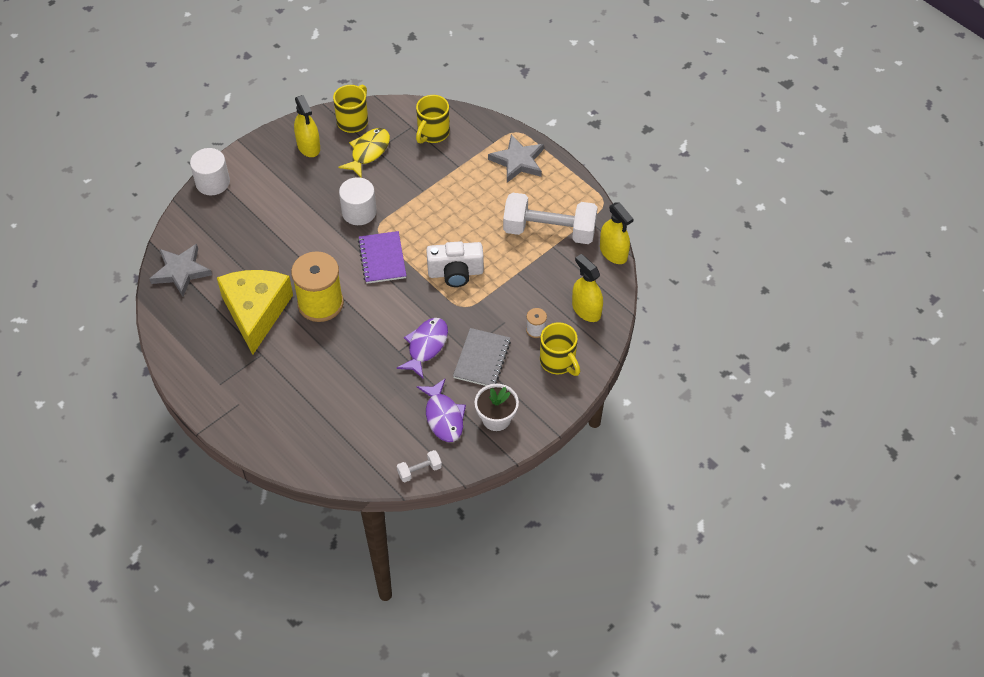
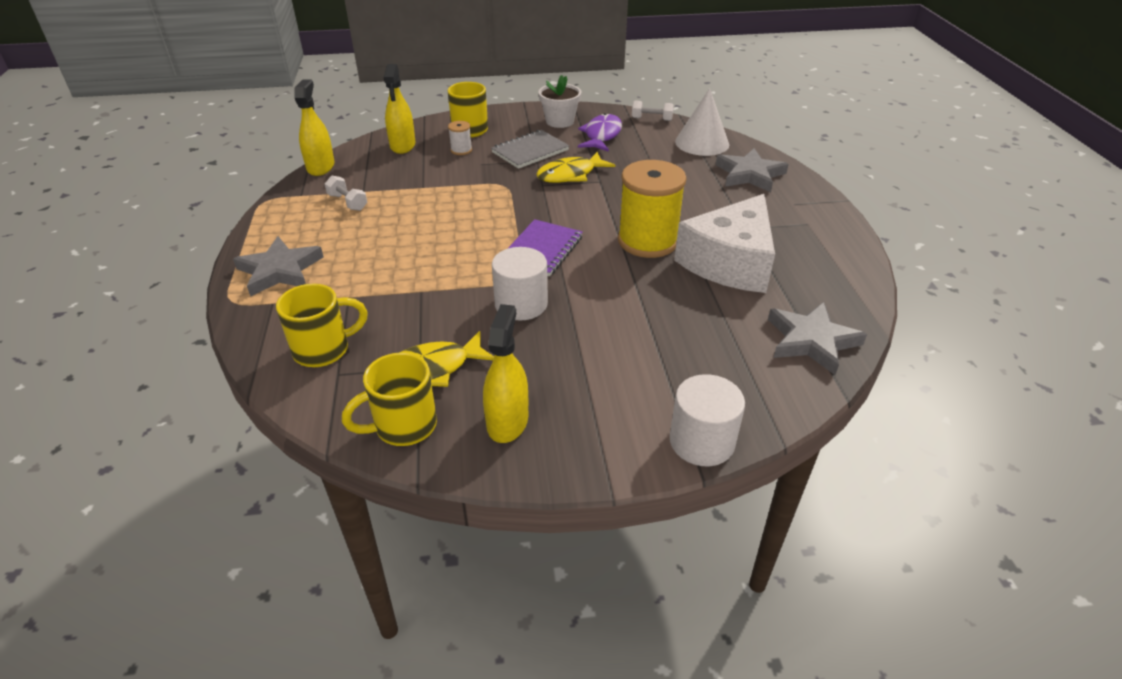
camera: 145 degrees left, 15 degrees down
(256, 312) = (730, 262): yellow cheese -> white cheese
(288, 426) = (749, 174): none -> grey star
(351, 454) = (702, 143): none -> white cone
(426, 346) = (570, 175): purple fish -> yellow fish
(455, 273) = (480, 209): white camera -> none
(549, 231) = (347, 202): white dumbbell -> white dumbbell, size x0.42

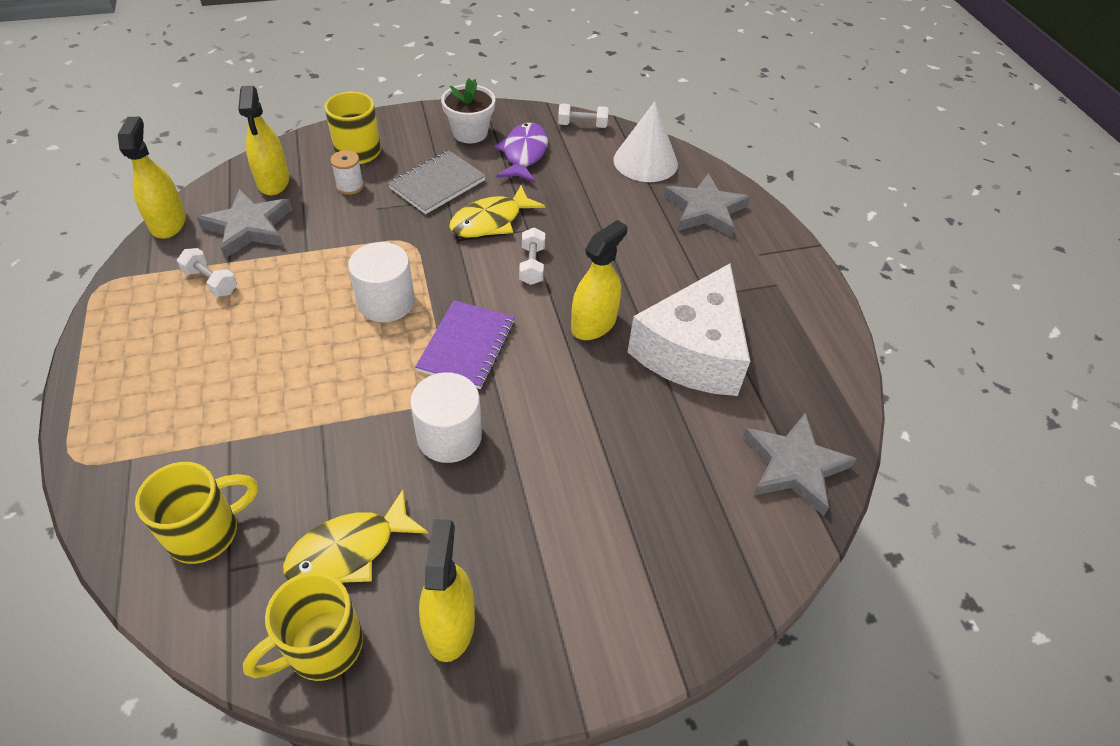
camera: 10 degrees left, 10 degrees up
(280, 271) = (133, 404): grey star -> grey star (249, 227)
(600, 203) = (532, 265): none -> white dumbbell
(647, 241) = (593, 324): yellow spool -> yellow spray bottle
(701, 441) = (681, 632): white cylinder -> white cylinder (386, 302)

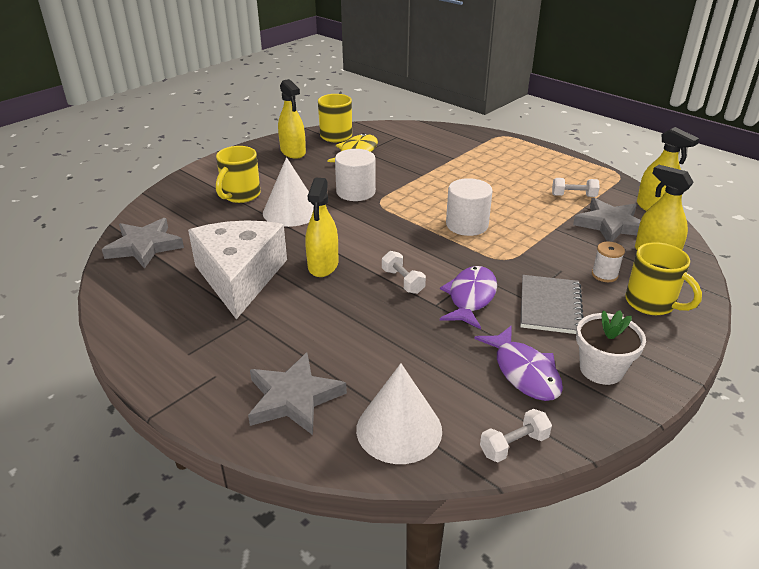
camera: 150 degrees right, 15 degrees down
(206, 532) = (419, 139): yellow mug -> yellow mug (240, 195)
(467, 346) = (391, 225): purple notebook -> none
(491, 221) = (470, 297): yellow fish -> purple fish
(568, 439) = (291, 211): none -> white cone

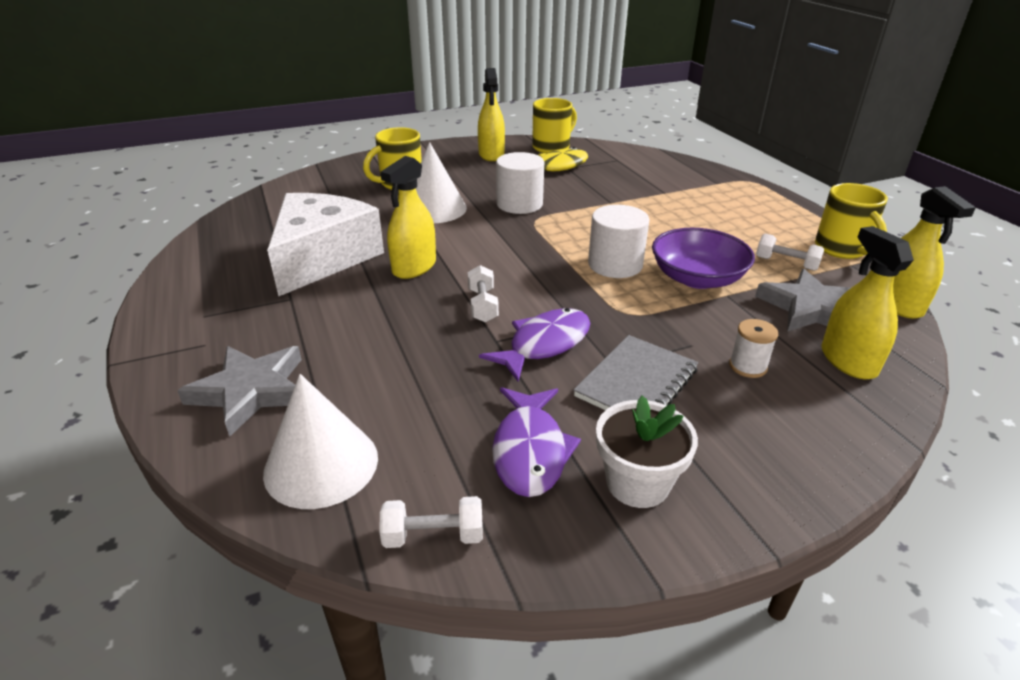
camera: 25 degrees right, 0 degrees up
(144, 246) = (268, 209): grey star -> none
(528, 221) = (697, 278): none -> purple bowl
(651, 303) = (788, 421): yellow mug -> yellow mug (842, 249)

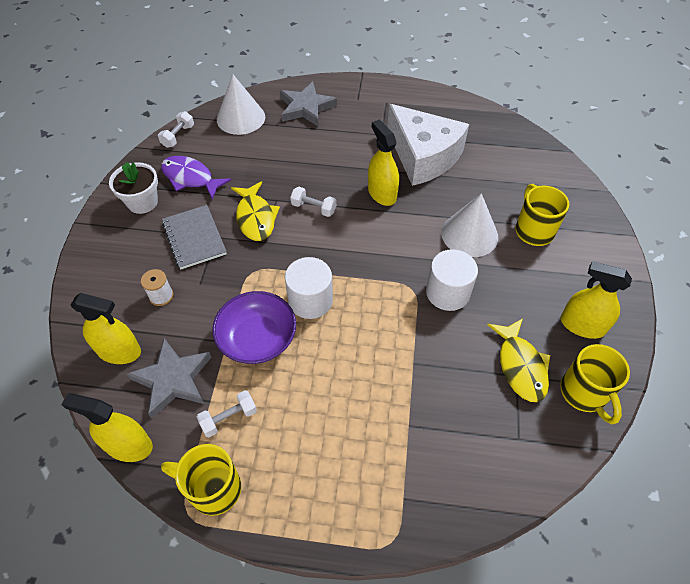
camera: 120 degrees right, 20 degrees up
(544, 344) = (255, 218): purple fish -> yellow fish

